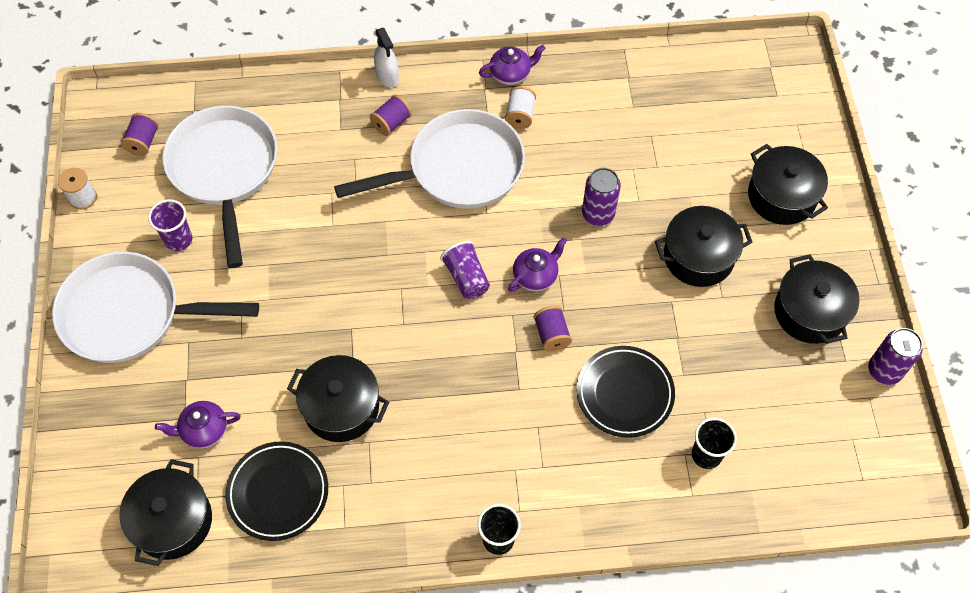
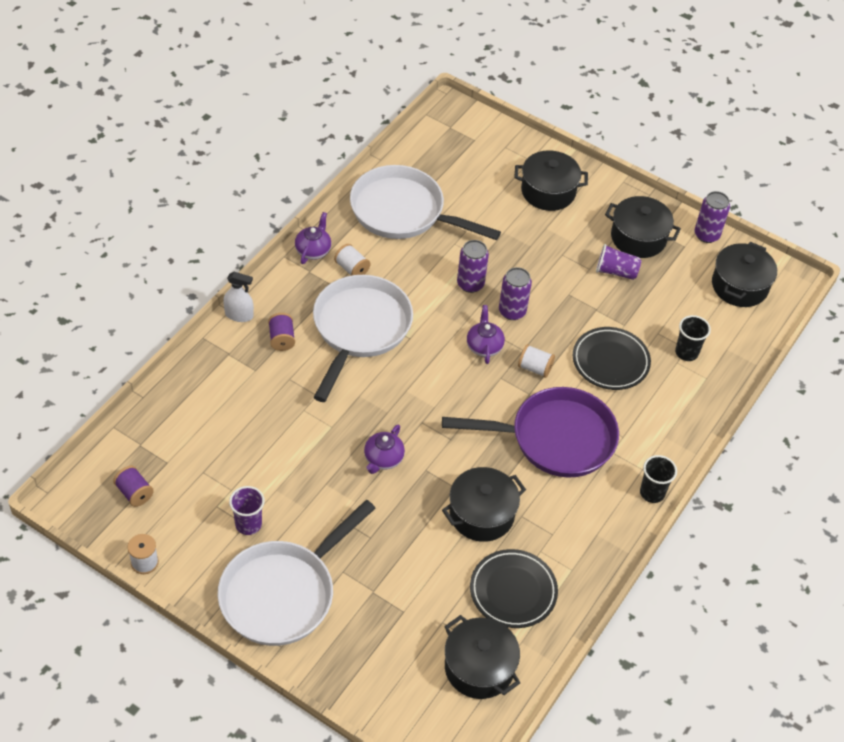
camera: 55 degrees left, 10 degrees down
(204, 430) = (424, 606): purple teapot -> purple teapot (383, 459)
(225, 170) = (217, 459): white pan -> white pan (403, 212)
(466, 278) = (449, 382): purple cup -> purple cup (616, 272)
(484, 409) = (555, 439): none -> purple pan
(551, 334) = (535, 368): purple spool -> white spool
(600, 269) = (512, 311): none -> purple can
(698, 257) = (550, 259): black pot -> black pot (739, 286)

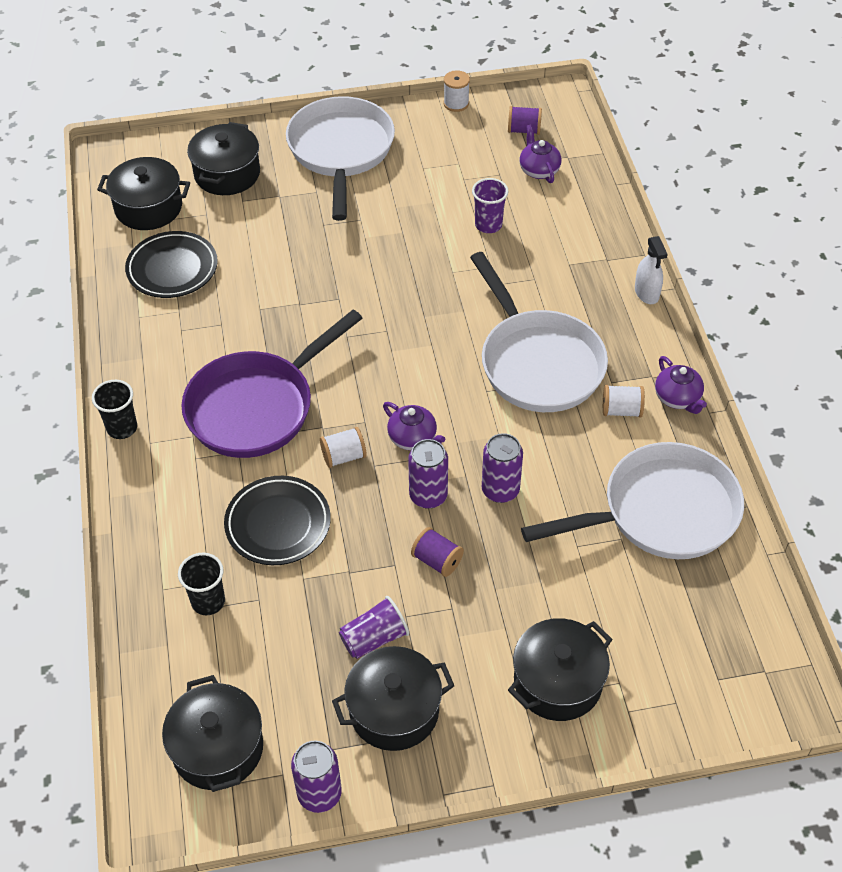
camera: 140 degrees right, 0 degrees up
(239, 315) = (646, 293): white spray bottle -> white spray bottle turned 75 degrees counterclockwise
(248, 524) = (421, 169): purple cup -> purple cup (488, 225)
(282, 339) = (586, 302): purple spool -> purple spool (437, 560)
(383, 459) = (381, 280): purple teapot -> purple teapot (538, 170)
(481, 514) = (255, 301): black pot -> black pot (227, 174)

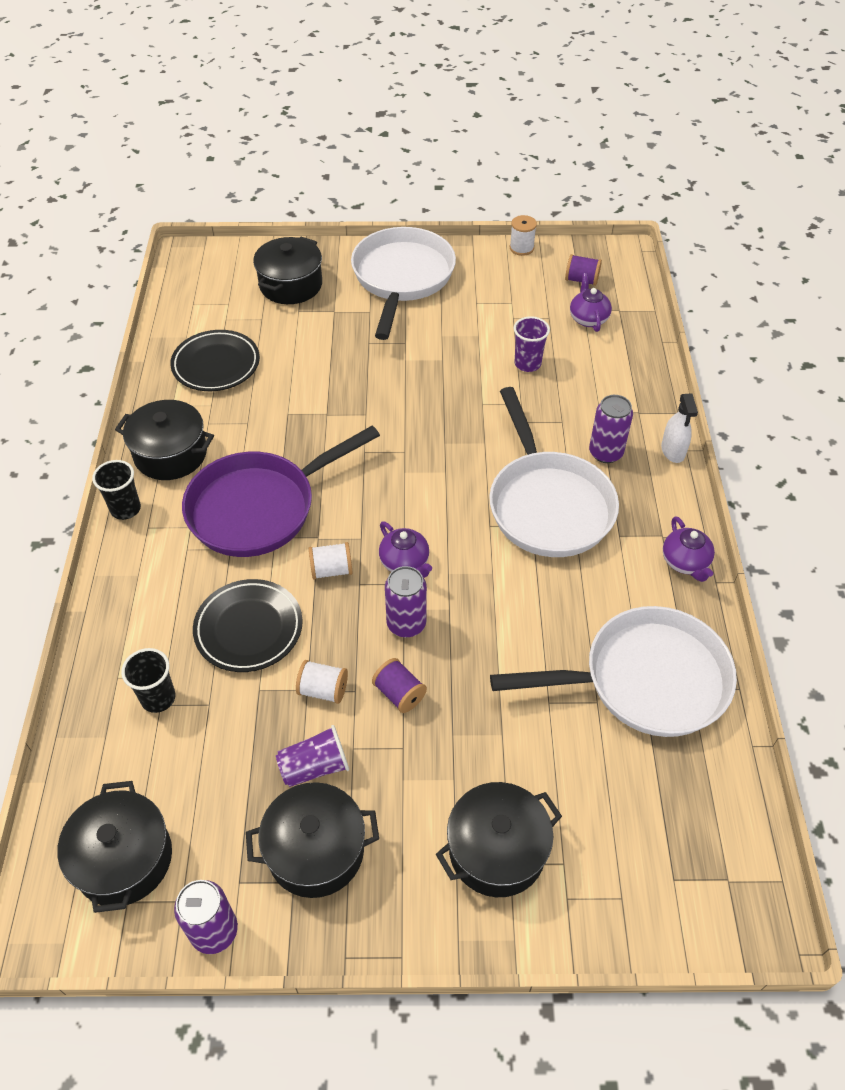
camera: 10 degrees right, 0 degrees up
(148, 208) = (210, 306): black pot -> black pot (170, 454)
(500, 490) = (481, 630): purple can -> purple can (605, 453)
(621, 410) = (624, 566): white spool -> white spool (323, 690)

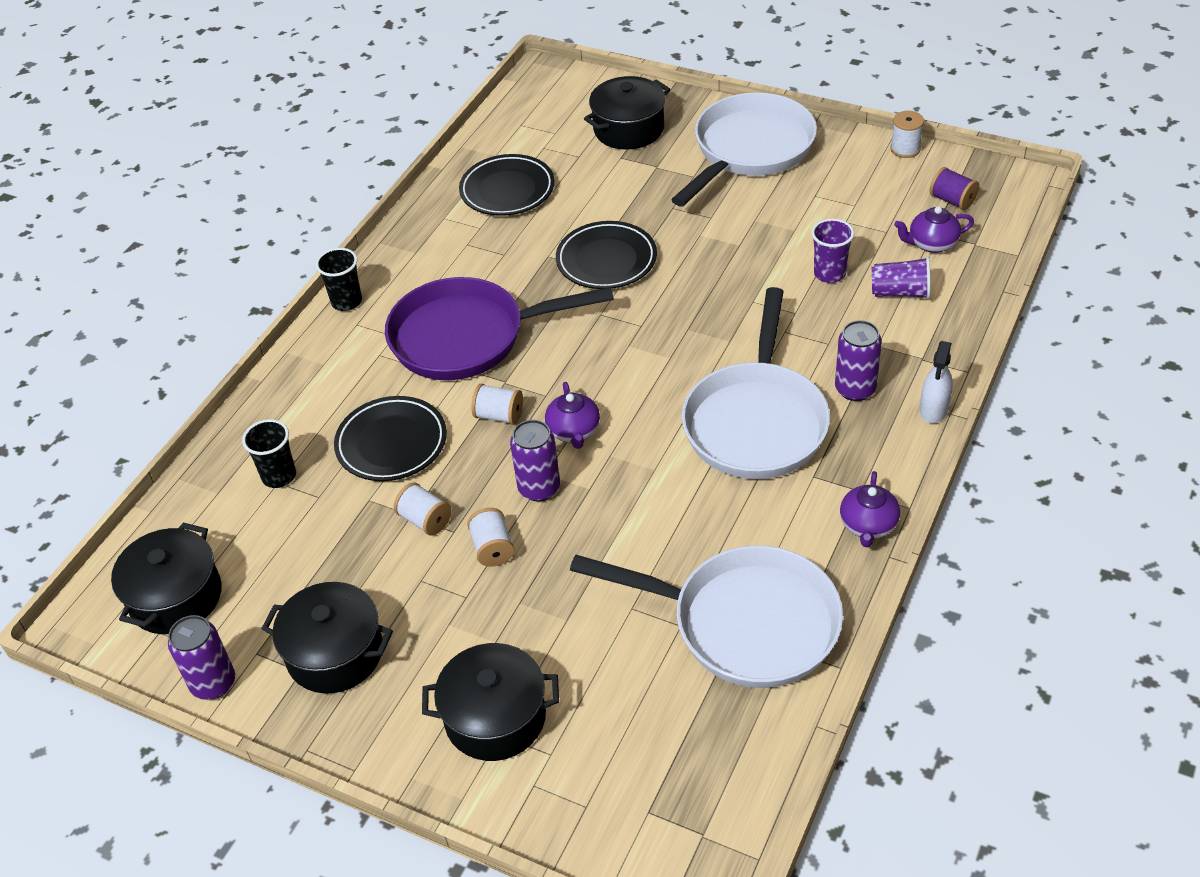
camera: 30 degrees right, 5 degrees down
(170, 454) = (415, 263): black pot -> none
(315, 767) = (377, 583): purple cup -> purple cup (900, 292)
(341, 403) = (606, 260): none -> black plate
(399, 694) = (493, 548): purple spool -> white spool
(588, 318) = (931, 244): purple teapot -> purple teapot turned 120 degrees counterclockwise

